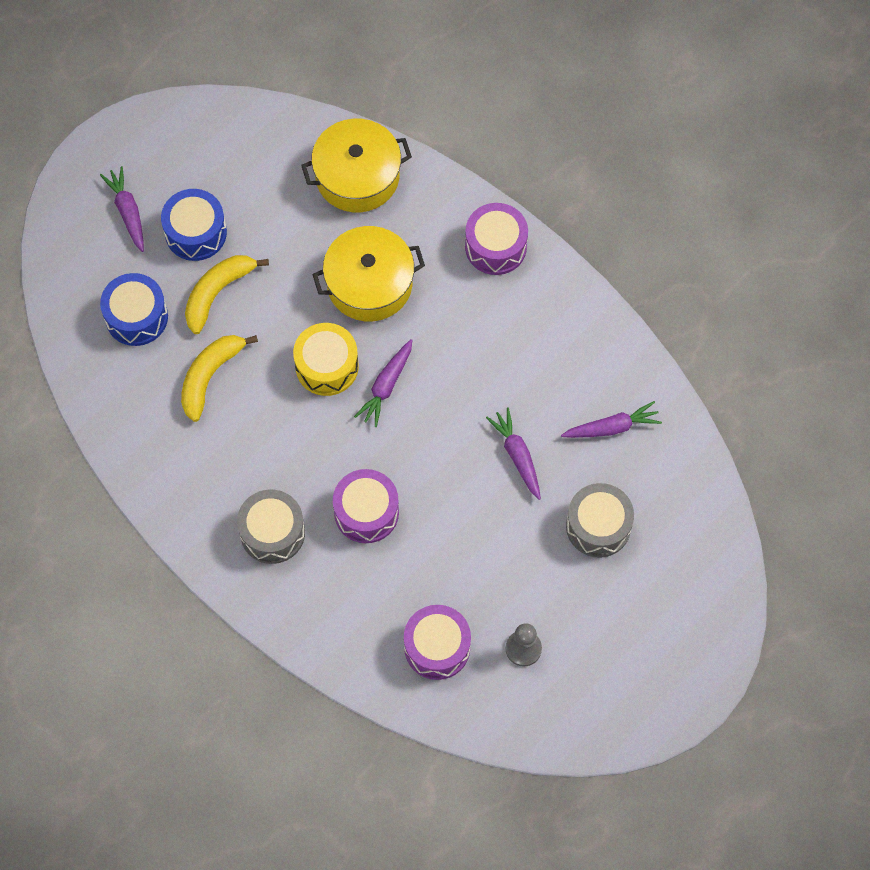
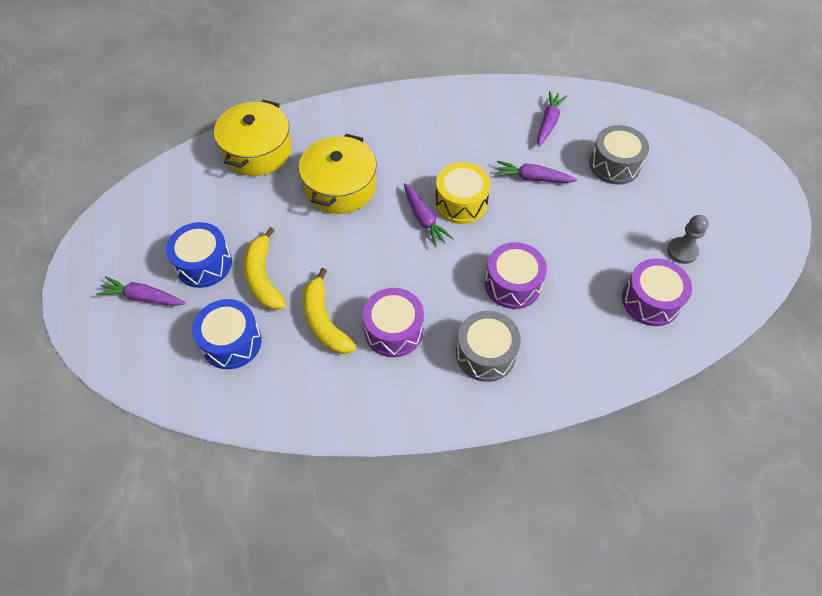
camera: 55 degrees left, 10 degrees down
(327, 366) = (380, 244): yellow drum -> yellow drum (461, 203)
(495, 247) = (375, 111): purple drum -> purple drum (394, 330)

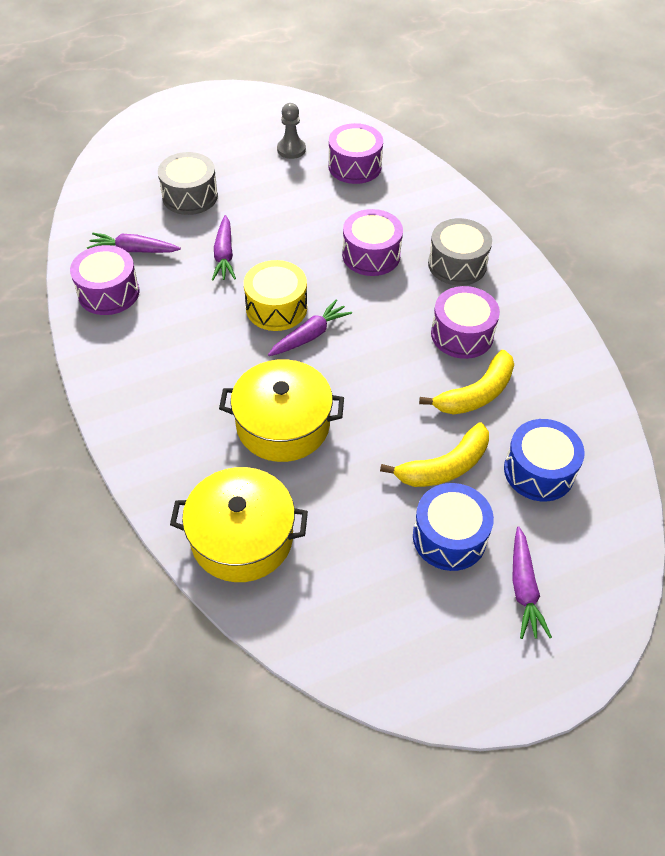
camera: 105 degrees left, 5 degrees down
(502, 105) = (108, 292): none -> purple drum

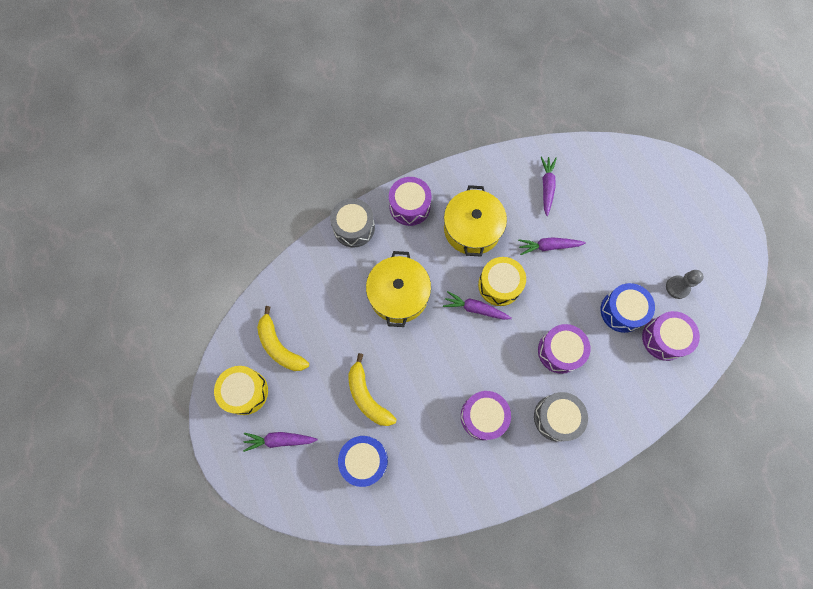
camera: 90 degrees right, 20 degrees up
(108, 292) = (505, 177): purple drum -> purple drum (409, 206)
(190, 196) = (608, 217): grey drum -> grey drum (354, 228)
(242, 537) = (318, 276): yellow pot -> yellow pot (472, 229)
(310, 335) = (475, 309): purple carrot -> purple carrot turned 150 degrees clockwise
(448, 647) = (245, 392): none -> yellow drum
(449, 537) = (316, 396): blue drum -> blue drum (622, 311)
(476, 394) = (428, 422): yellow banana -> yellow banana (280, 346)

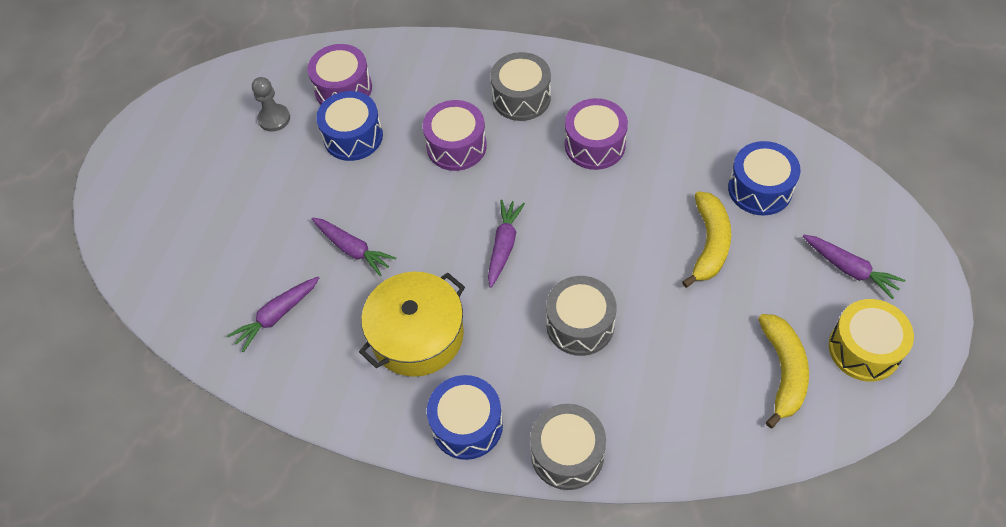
camera: 135 degrees left, 15 degrees down
(398, 294) = (580, 325): yellow pot -> grey drum
(409, 206) = (467, 425): purple drum -> blue drum
(475, 309) = (504, 246): purple carrot -> purple carrot turned 135 degrees counterclockwise
(499, 285) = (451, 250): yellow drum -> none

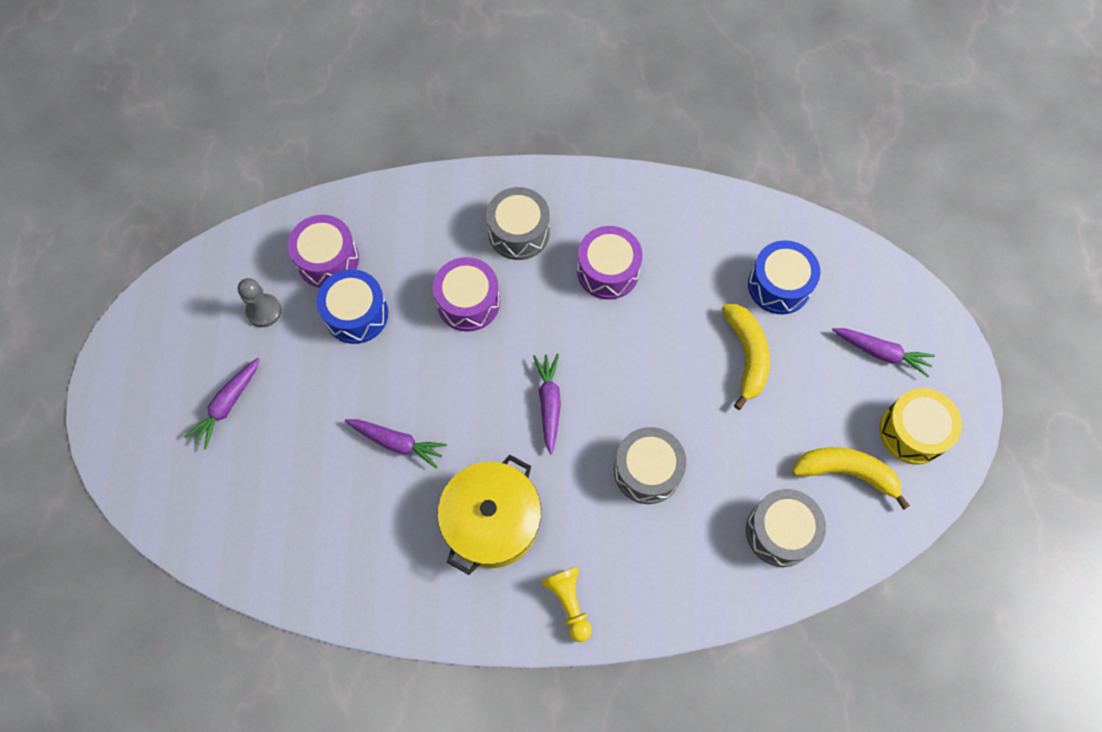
camera: 20 degrees left, 10 degrees up
(276, 316) = (341, 535): purple carrot -> purple carrot (227, 405)
(467, 425) = (569, 602): blue drum -> yellow pawn
(567, 454) = (672, 607): grey drum -> grey drum (780, 532)
(783, 371) = (846, 472): yellow banana -> yellow banana turned 60 degrees counterclockwise

